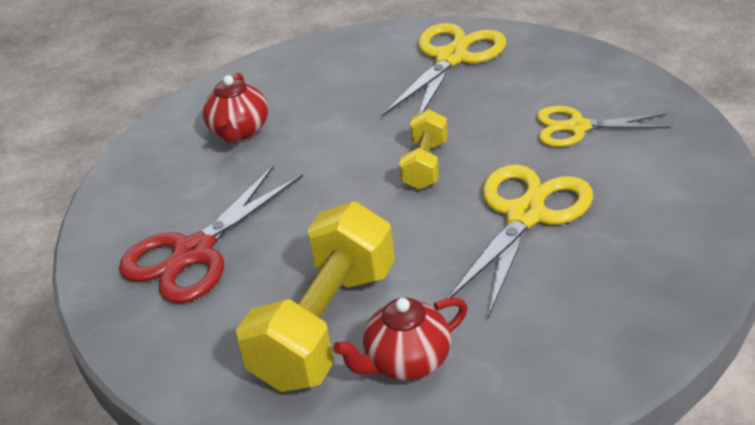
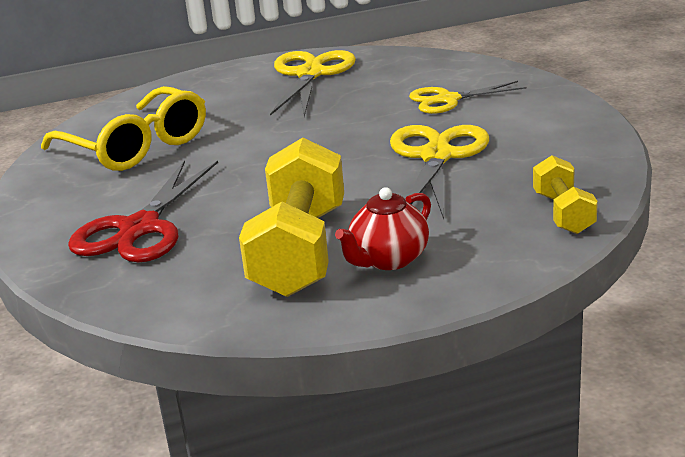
camera: 20 degrees left, 10 degrees down
(239, 131) = (135, 146): red teapot -> yellow glasses
(426, 165) = (328, 140): yellow dumbbell -> yellow dumbbell (563, 213)

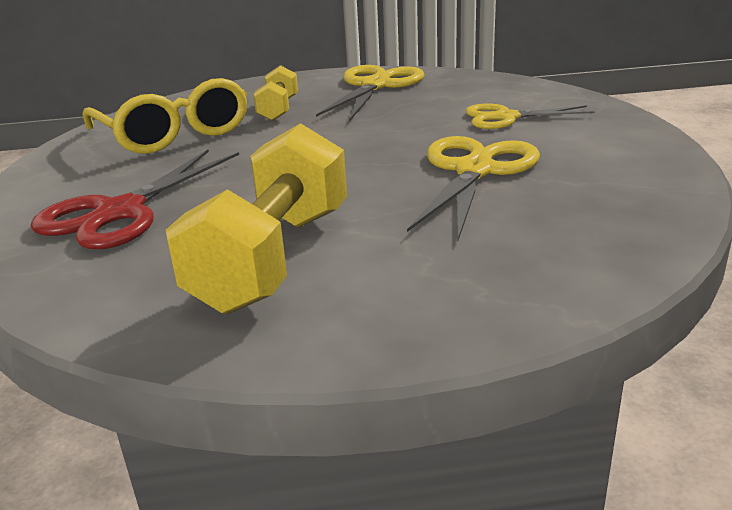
camera: 10 degrees right, 0 degrees up
(388, 259) = (372, 282): red teapot -> none
(563, 213) = (612, 250): yellow dumbbell -> yellow dumbbell (278, 109)

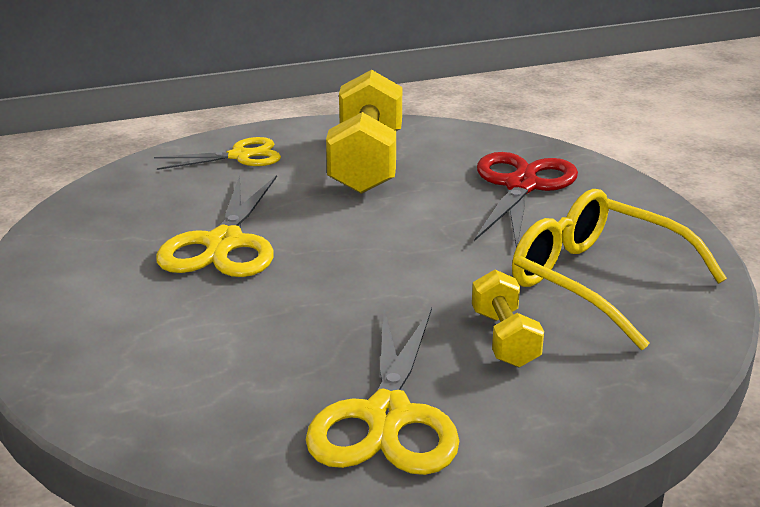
camera: 165 degrees right, 0 degrees up
(506, 117) = (177, 333): yellow scissors -> yellow scissors (240, 156)

